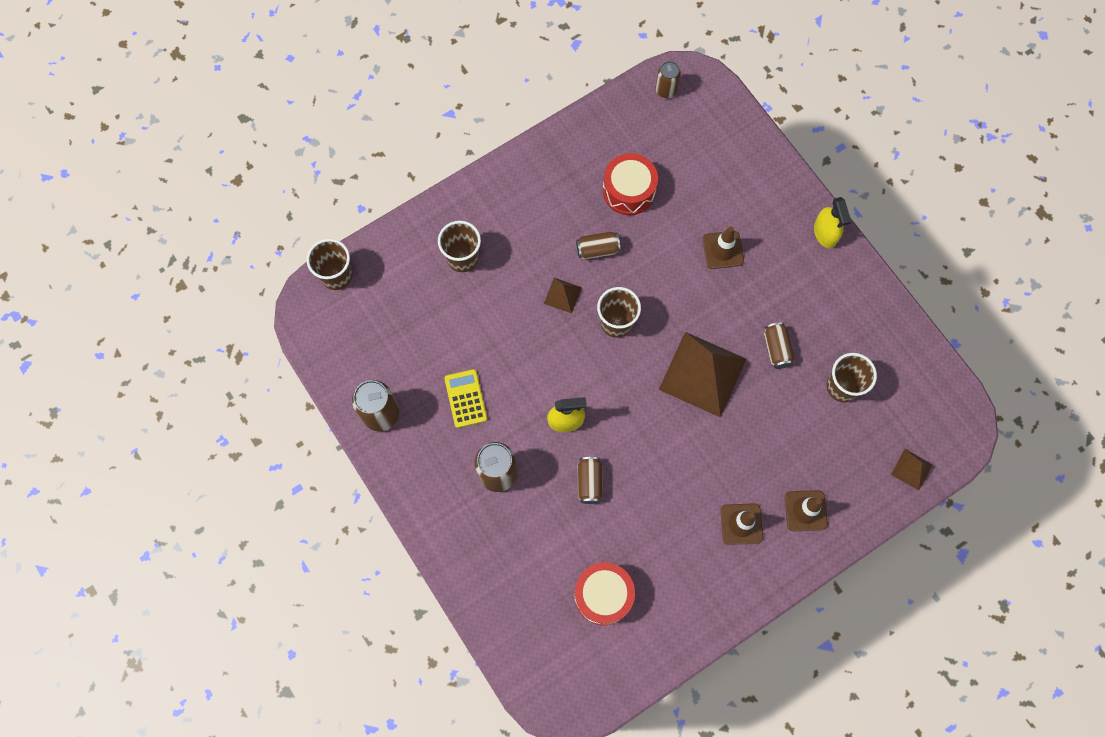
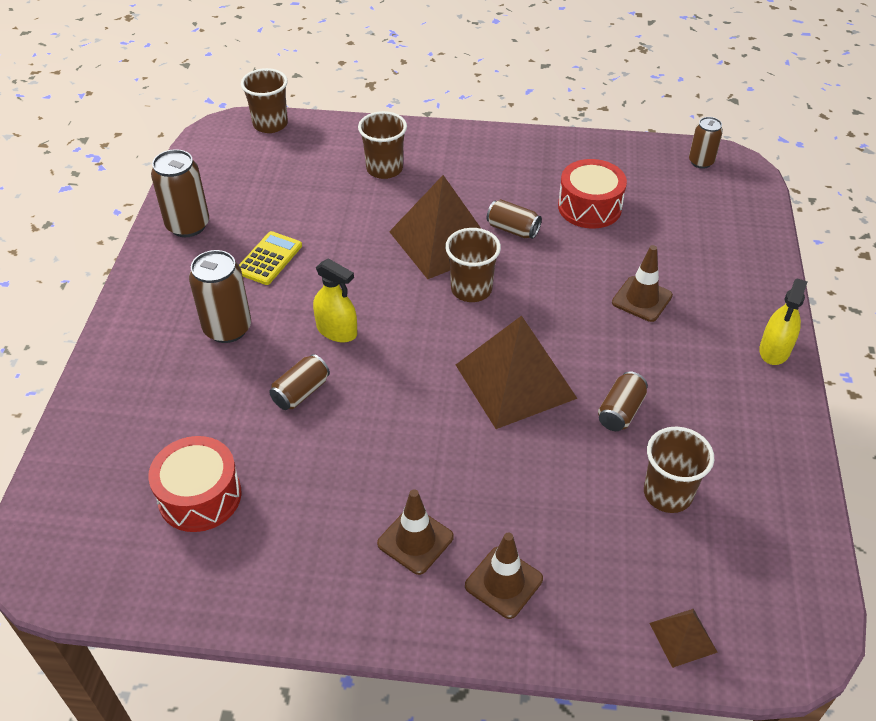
camera: 40 degrees right, 25 degrees down
(562, 295) = (443, 241): brown pyramid -> brown pyramid, size x2.21

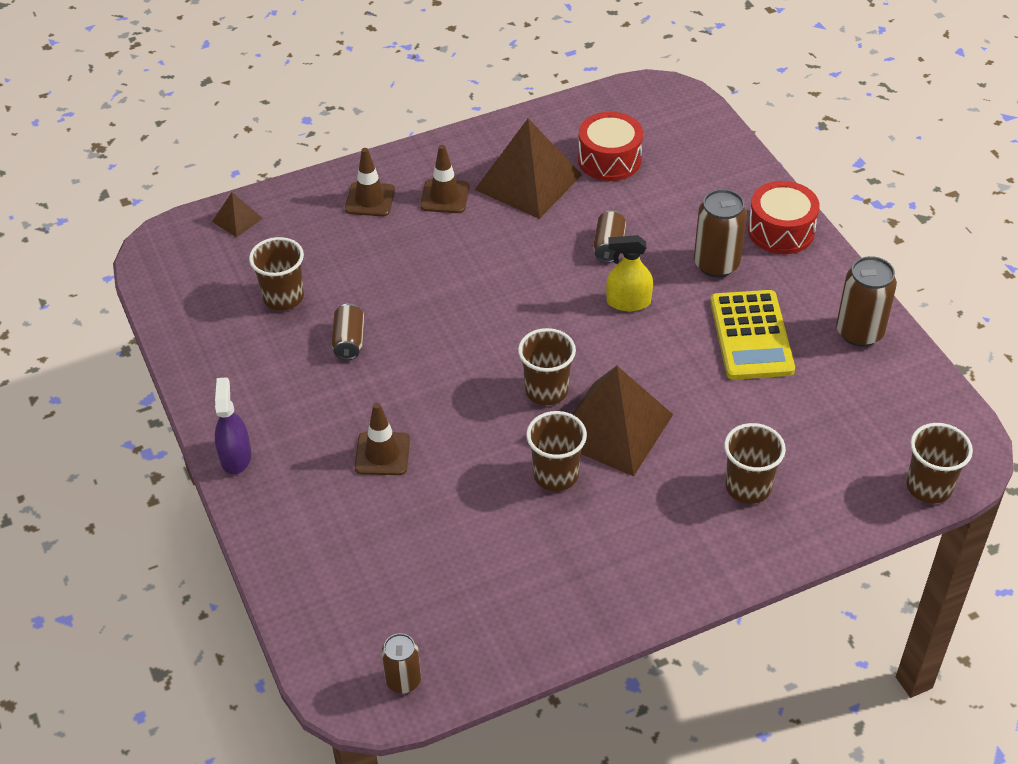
camera: 150 degrees right, 0 degrees up
(269, 259) = (751, 336): yellow calculator -> yellow calculator, size x1.61
(513, 229) = (556, 474): brown can -> brown cup
(515, 381) = (449, 327): brown pyramid -> brown pyramid (528, 182)
(589, 207) = (495, 543): red drum -> red drum (781, 231)
(774, 350) = (235, 457): yellow spray bottle -> purple spray bottle

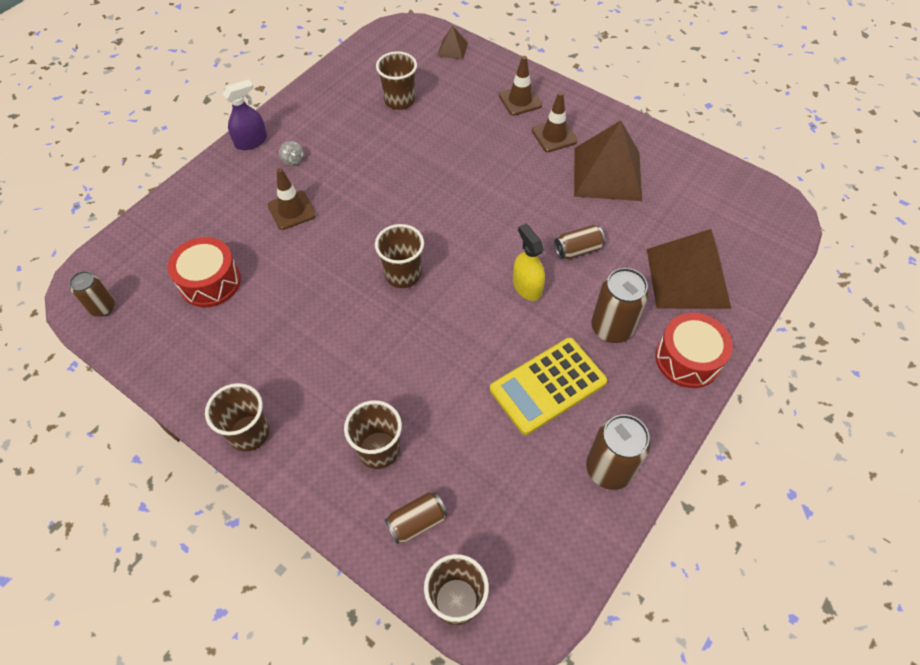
camera: 60 degrees right, 10 degrees up
(302, 427) = (293, 160): none -> grey spinning top
(349, 341) = (382, 149): brown can -> brown can (417, 522)
(556, 474) = (324, 315): brown cup -> brown cup (249, 433)
(609, 159) = (673, 210): red drum -> red drum (210, 282)
(613, 428) = (389, 331): brown pyramid -> brown pyramid (687, 278)

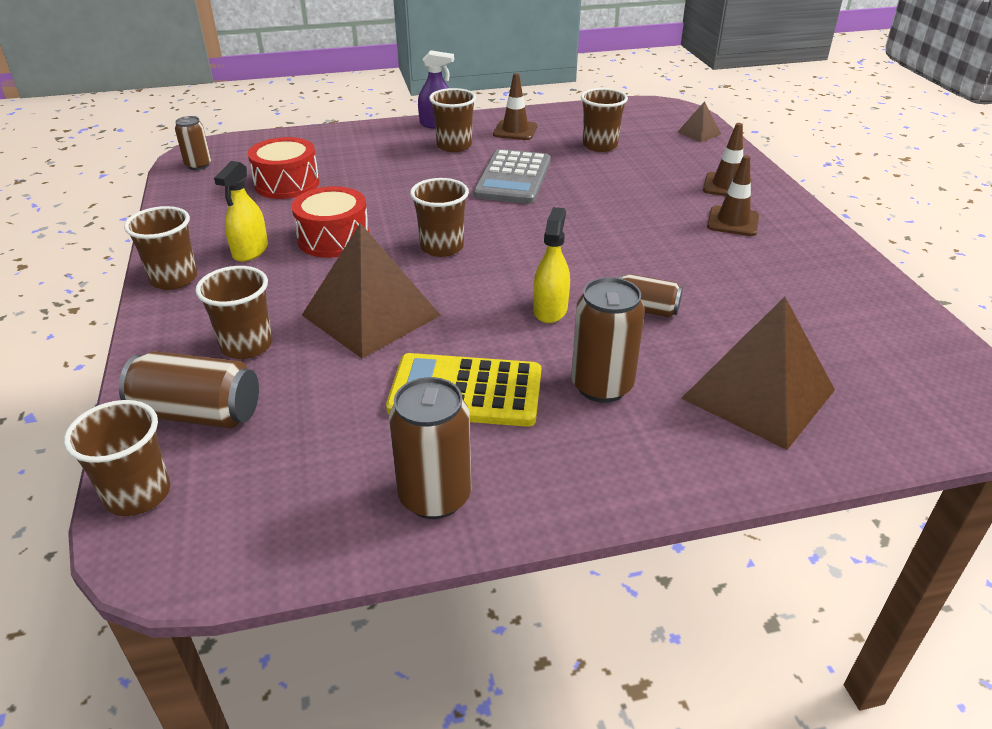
camera: 40 degrees right, 20 degrees down
(271, 368) = (250, 251): none -> yellow spray bottle
(291, 210) = (409, 171): brown traffic cone -> brown traffic cone (515, 130)
(293, 160) = (454, 146): grey spinning top -> brown cup
(376, 173) = (513, 178): none -> grey calculator
(417, 522) = (198, 413): brown can -> brown can, size x1.60
(607, 173) = (761, 270): brown pyramid -> brown pyramid (371, 315)
(687, 359) = (664, 461): red drum -> red drum (334, 239)

